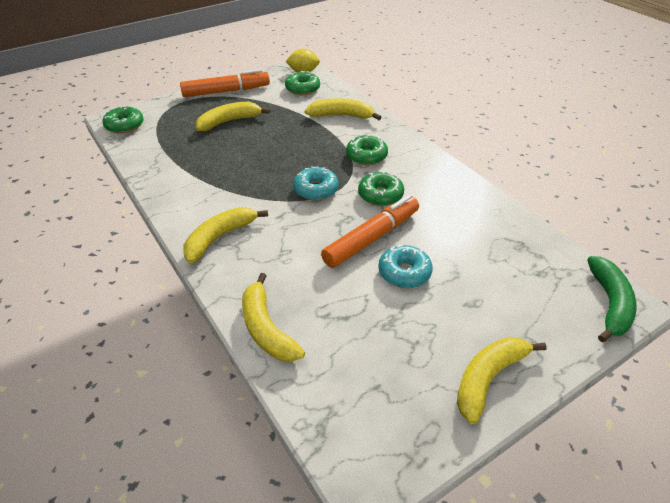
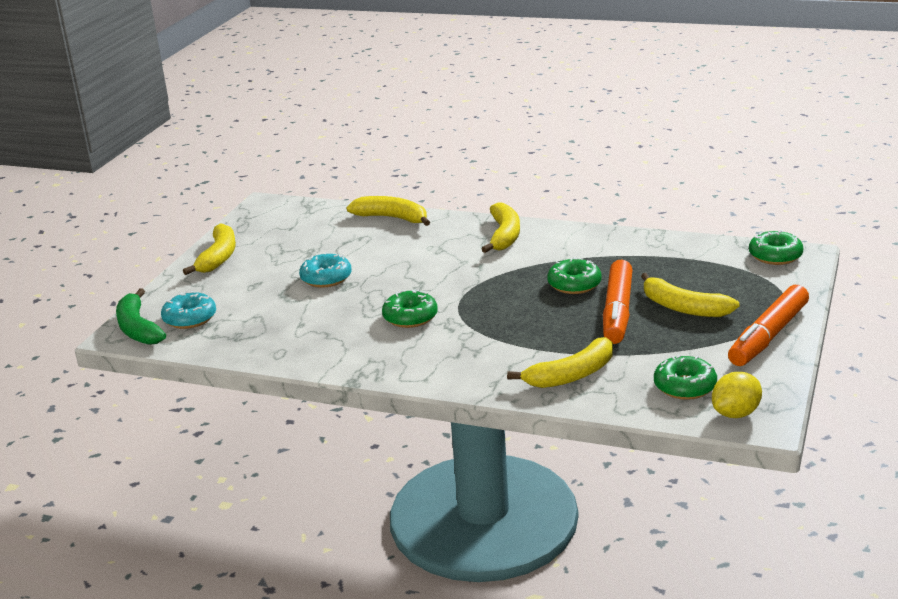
camera: 145 degrees right, 15 degrees down
(229, 122) = (683, 307): yellow banana -> yellow banana turned 105 degrees clockwise
(316, 189) = (479, 294): turquoise donut -> turquoise donut (190, 318)
(366, 156) = (472, 344): green donut -> green donut (574, 284)
(372, 238) = (378, 286): orange marker -> orange marker (617, 311)

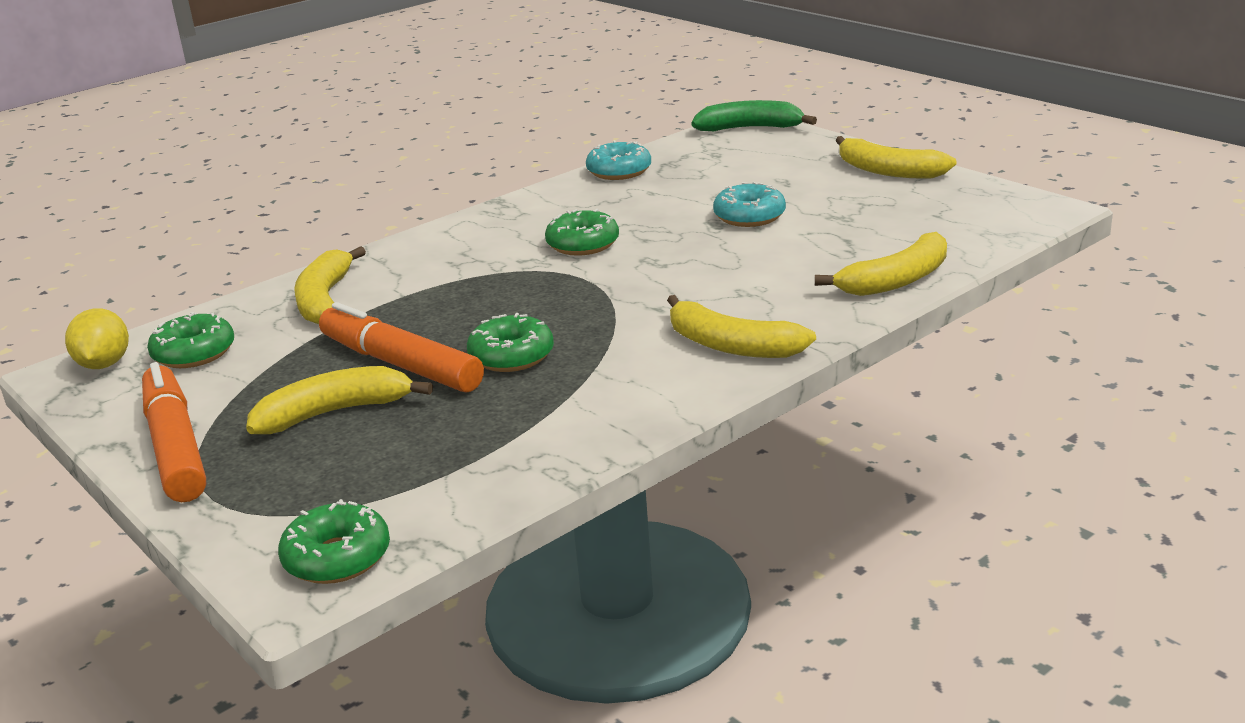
camera: 120 degrees right, 0 degrees up
(190, 318) = (740, 148): turquoise donut -> turquoise donut (619, 171)

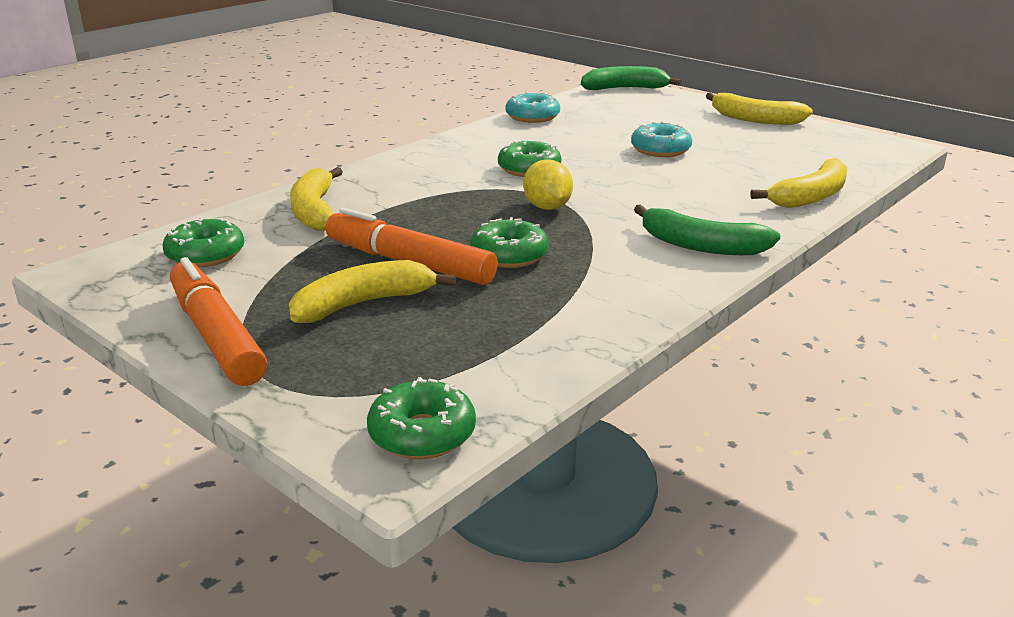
camera: 10 degrees left, 0 degrees up
(104, 364) = (119, 265): yellow lemon -> yellow lemon (547, 207)
(731, 345) = (701, 246): yellow banana -> green banana

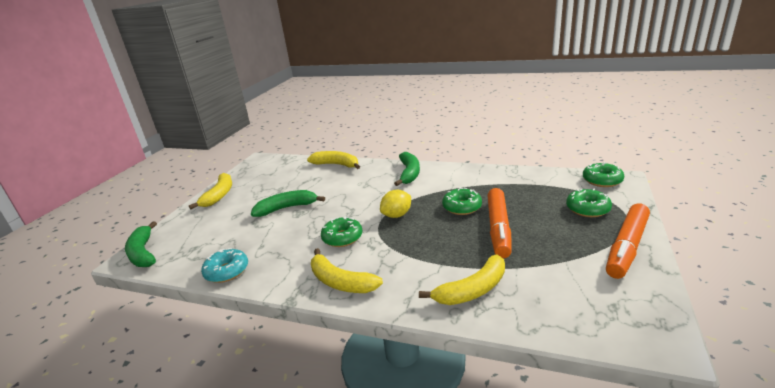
camera: 110 degrees left, 0 degrees up
(205, 255) = (574, 300): green donut -> green donut (587, 209)
(363, 304) = (548, 223): yellow banana -> yellow banana (340, 282)
(660, 150) = (287, 208): turquoise donut -> green banana

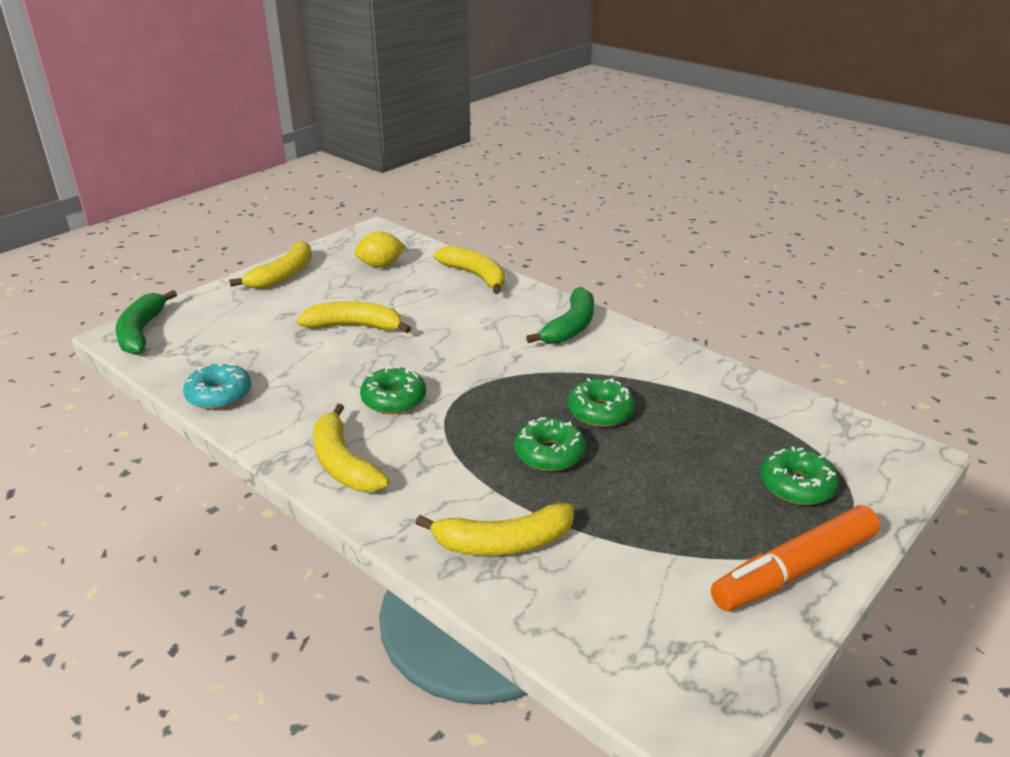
camera: 20 degrees right, 5 degrees up
(287, 208) = (355, 326): green banana -> yellow banana
(397, 215) = (495, 391): yellow lemon -> yellow lemon (380, 265)
(498, 228) = (624, 466): orange marker -> none
(602, 180) = (874, 446): green donut -> green donut (549, 454)

